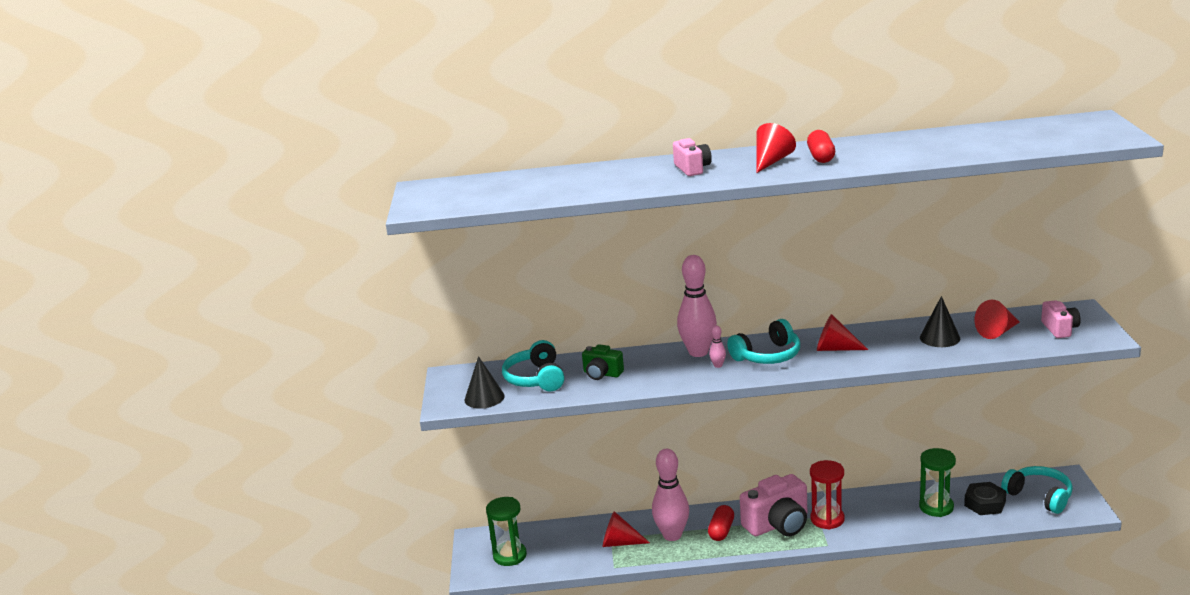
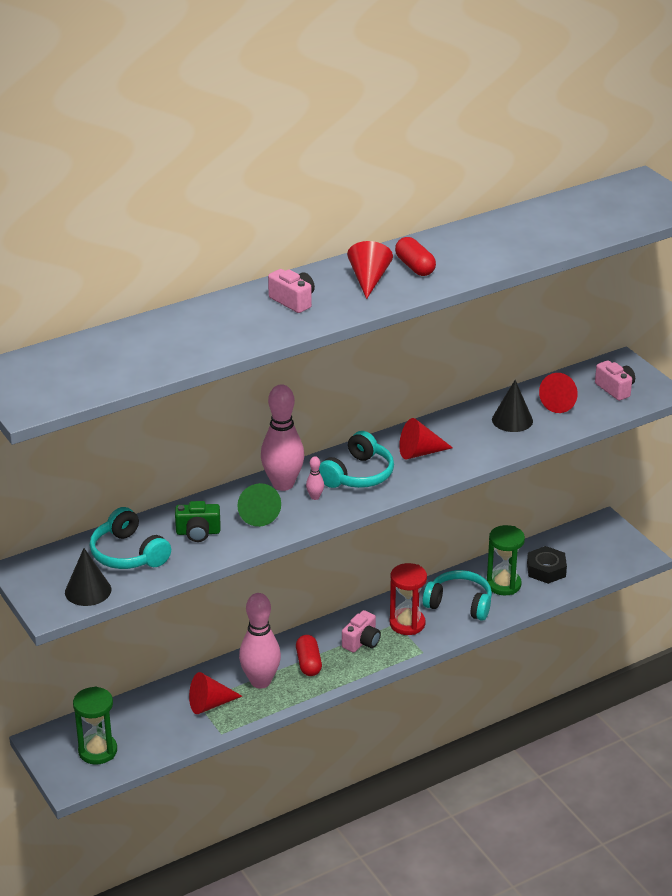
camera: 30 degrees left, 10 degrees up
(660, 369) = (257, 514): none -> green cone
(778, 524) = (362, 642): pink camera -> pink camera, size x0.55
(1039, 496) = (591, 550): turquoise headphones -> turquoise headphones (459, 604)

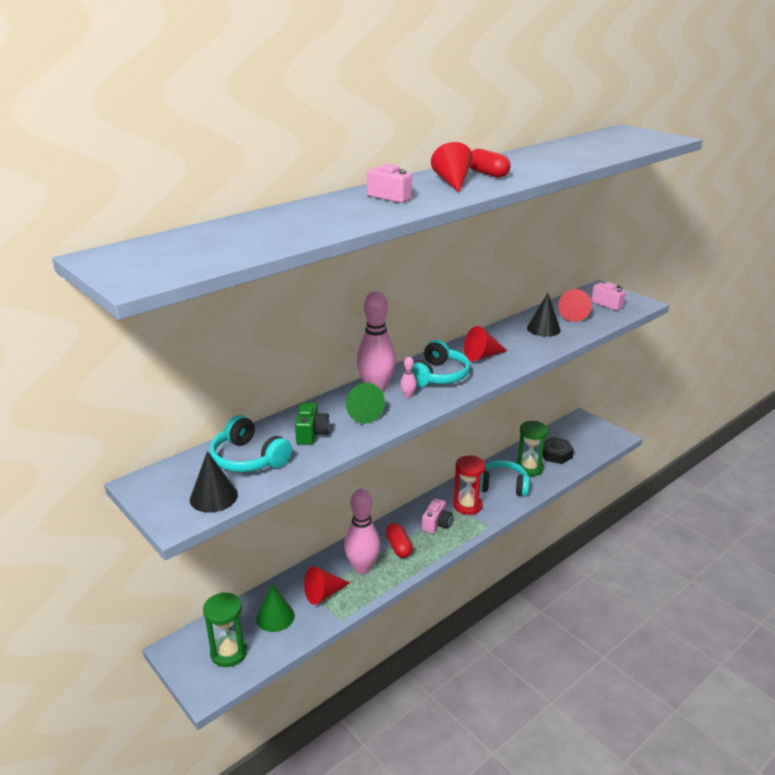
camera: 10 degrees left, 5 degrees down
(152, 722) = (275, 617): none -> green cone
(198, 532) = (311, 434): green camera -> green camera turned 75 degrees counterclockwise

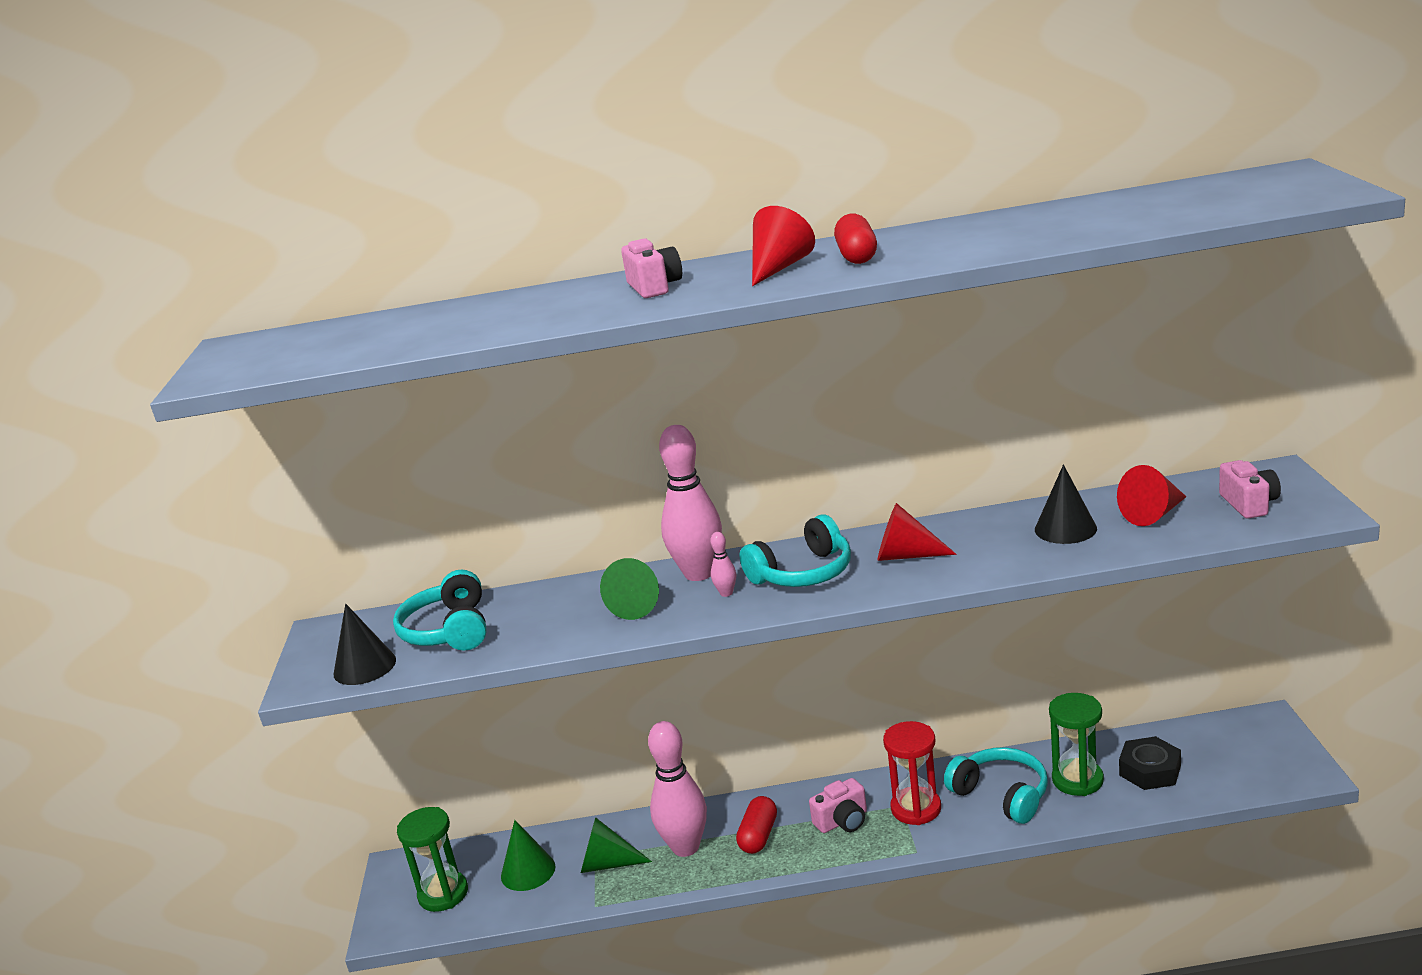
camera: 40 degrees right, 5 degrees down
(311, 434) = (549, 617): green camera -> none
(323, 594) = (607, 864): red cone -> green cone

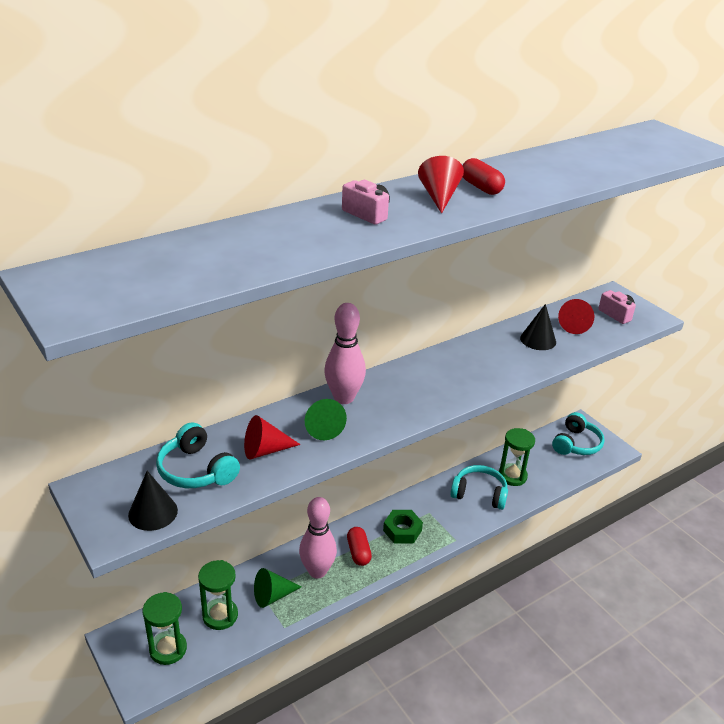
camera: 35 degrees left, 10 degrees up
(528, 871) = (220, 615): green cone -> green hourglass
(726, 593) = (375, 410): pink bowling pin -> none
(803, 573) = (412, 389): turquoise headphones -> turquoise headphones (576, 444)
(842, 821) = (402, 530): pink camera -> green nut
(906, 555) = (464, 368): red cone -> red cone (265, 450)
(916, 808) = (438, 513): red hourglass -> none
(1150, 770) = (544, 463): black nut -> none

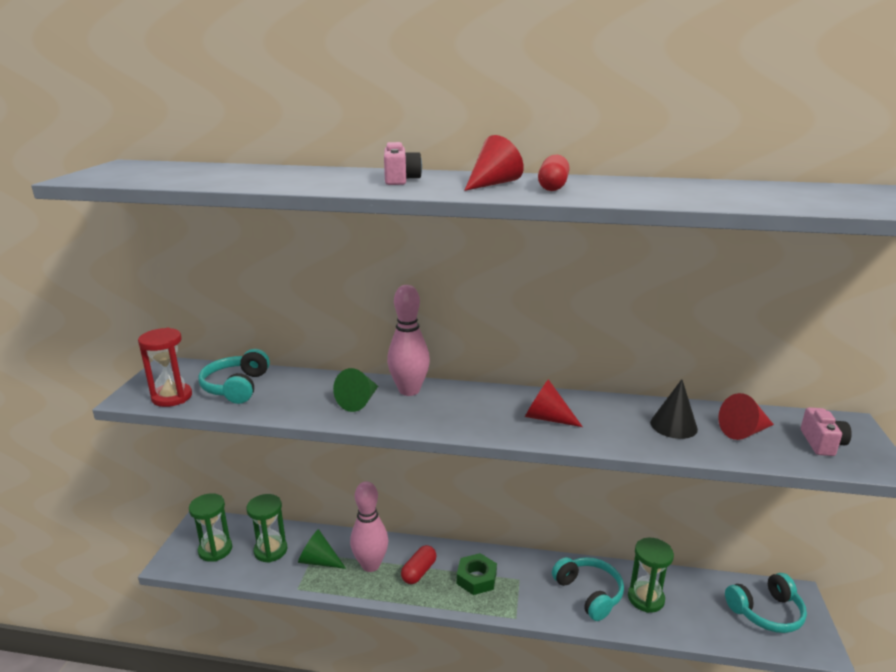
camera: 45 degrees right, 10 degrees down
(153, 512) = (172, 397): black cone -> red hourglass
(265, 450) = (296, 396): red cone -> red cone (547, 418)

